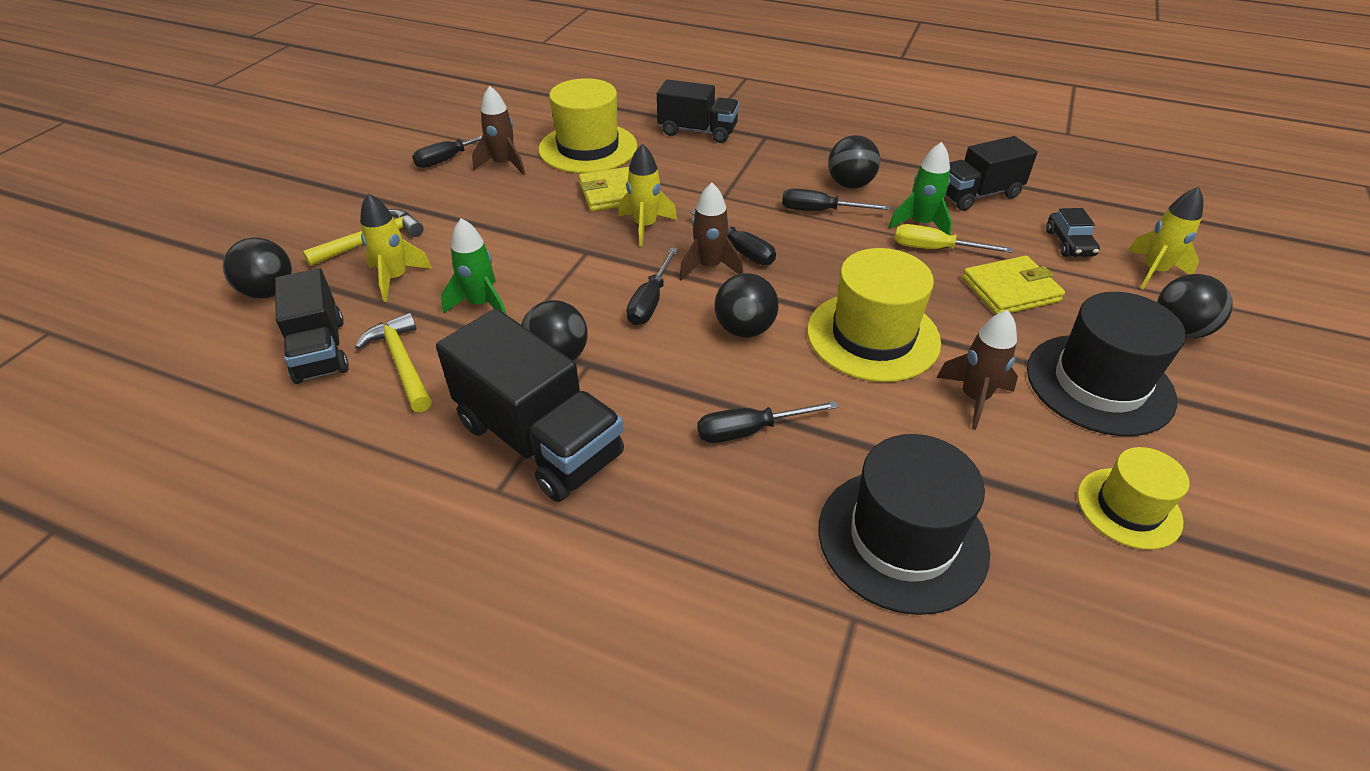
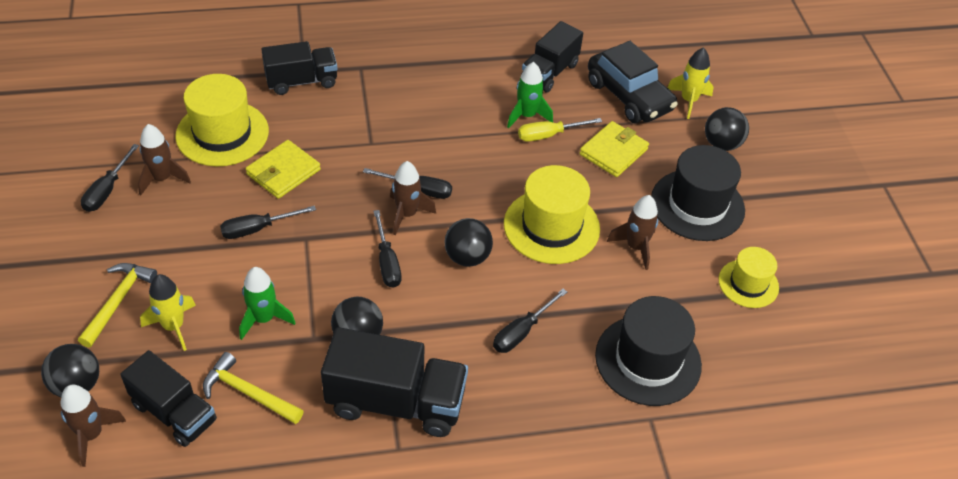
camera: 35 degrees left, 5 degrees up
(235, 337) = (91, 435): none -> brown rocket
(645, 226) = (332, 196): yellow rocket -> none
(820, 211) = (451, 130): black screwdriver -> black screwdriver (257, 229)
(850, 184) = (456, 95): black ball -> none
(1069, 243) = (629, 96): black car -> black car, size x2.00

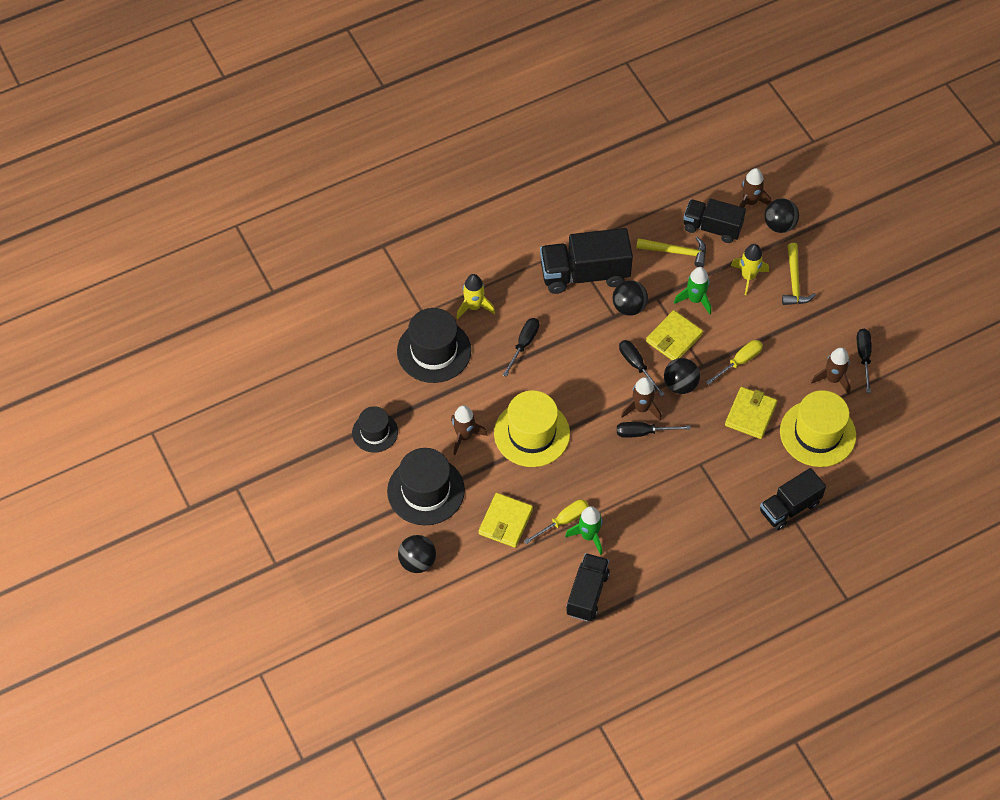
camera: 165 degrees right, 10 degrees up
(257, 229) = (739, 362): black screwdriver -> yellow screwdriver
(321, 280) = (674, 338): none -> yellow wallet
(467, 257) = (583, 388): black ball -> black ball (680, 385)
(629, 96) = (509, 590): black car -> none
(688, 101) = (455, 603): yellow rocket -> yellow rocket (474, 307)
(748, 283) = (375, 432): yellow hat -> black hat

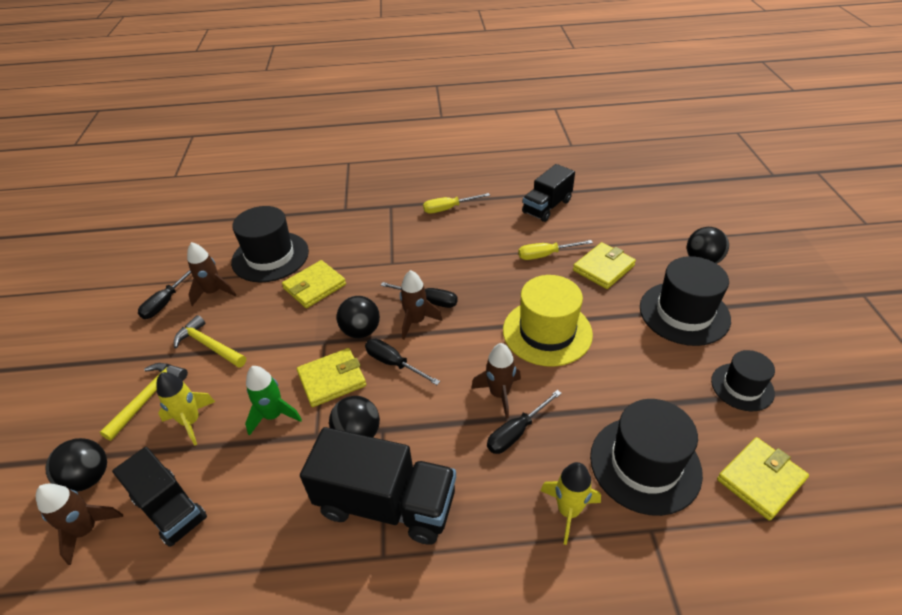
camera: 155 degrees left, 15 degrees down
(360, 365) = (760, 480): none -> yellow wallet
(464, 436) = (627, 351): brown rocket -> brown rocket (499, 394)
(588, 536) = (527, 240): green rocket -> none
(636, 366) = (394, 363): black screwdriver -> black screwdriver turned 135 degrees clockwise
(676, 252) = (244, 489): yellow hammer -> yellow hammer (209, 345)
(739, 362) = (284, 334): yellow screwdriver -> yellow screwdriver (448, 209)
(789, 507) = (341, 217): black truck -> none
(817, 433) = (270, 256): yellow hat -> black hat

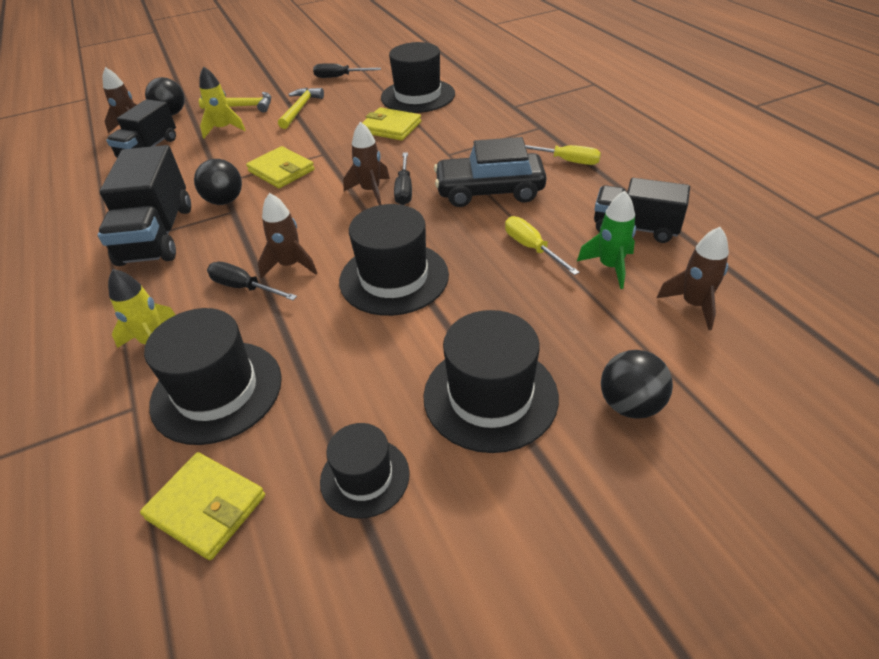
camera: 70 degrees right, 0 degrees up
(213, 292) = (359, 89): brown rocket -> brown rocket (693, 305)
(273, 415) = (236, 158): green rocket -> green rocket (610, 267)
(361, 331) = (344, 166): black ball -> none
(394, 363) = (310, 195): black screwdriver -> none
(448, 209) = (566, 161): yellow screwdriver -> yellow screwdriver turned 150 degrees clockwise
(463, 255) = (489, 191): none -> black car
(547, 332) = (394, 278): yellow hat -> black hat
(603, 268) = (539, 301): yellow wallet -> none

